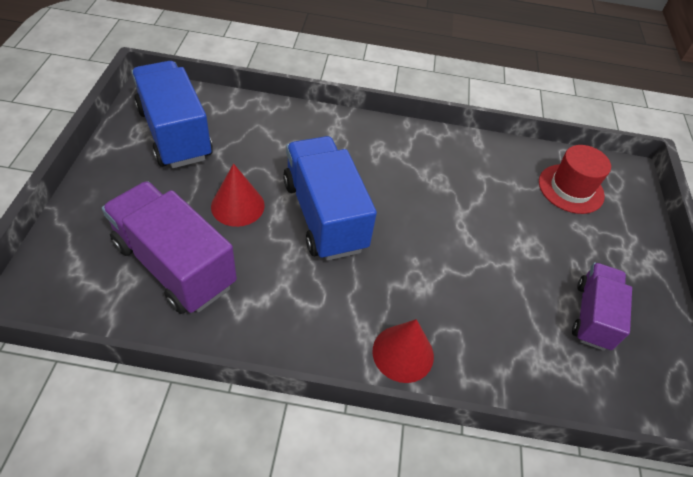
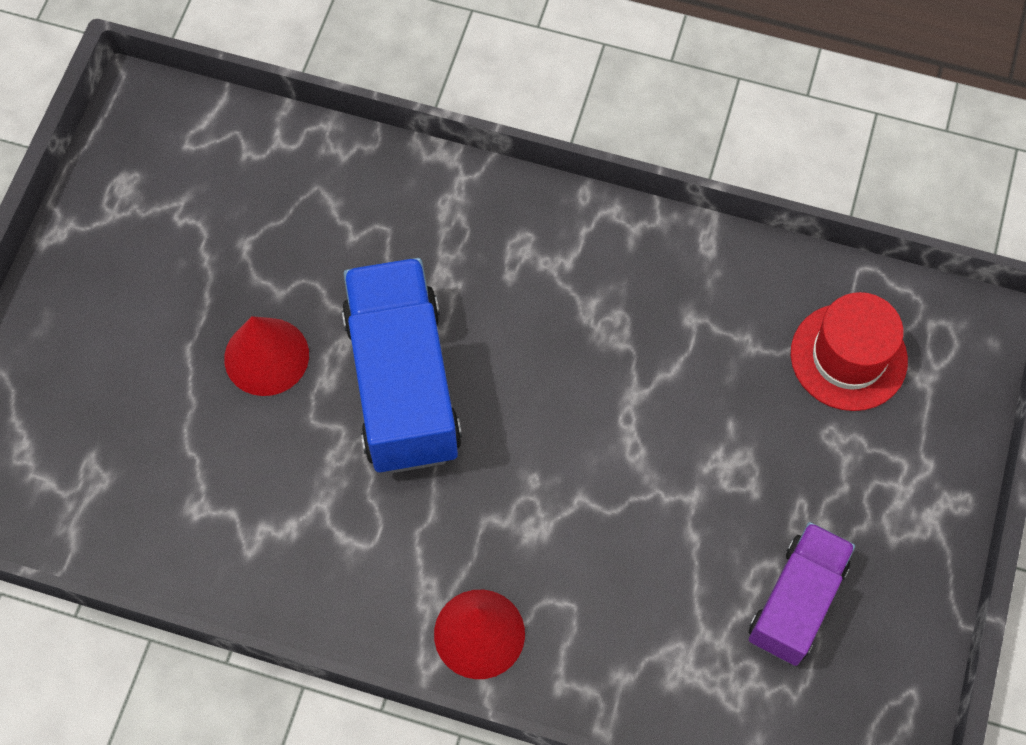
camera: 15 degrees right, 15 degrees up
(175, 133) = (177, 202): blue truck -> none
(175, 264) = (163, 457): purple truck -> none

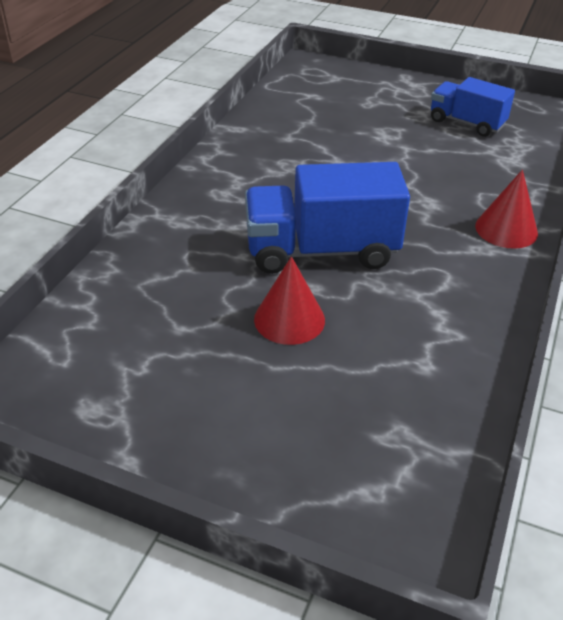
camera: 85 degrees left, 25 degrees down
(796, 602) = (466, 123): purple truck -> blue truck
(848, 357) = (320, 95): red hat -> none

